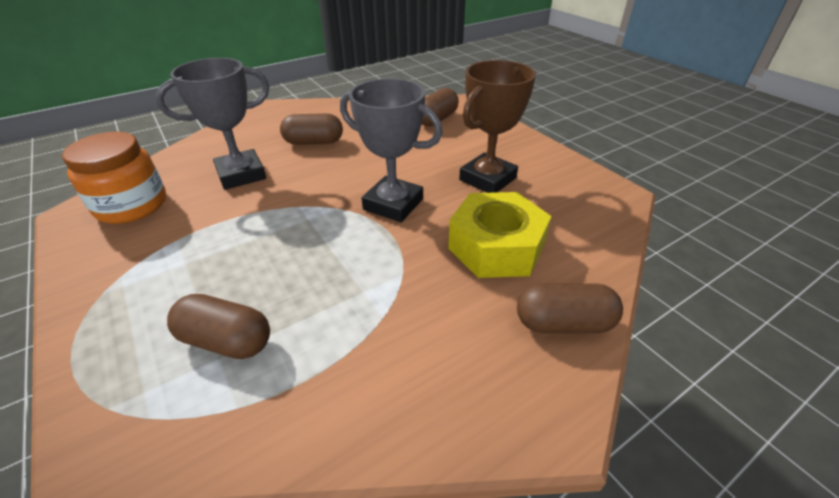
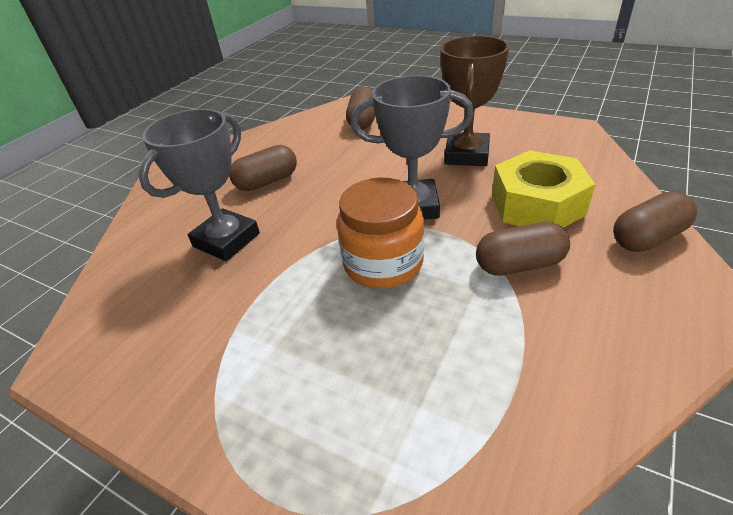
camera: 25 degrees left, 0 degrees up
(132, 205) = (133, 322): orange jar -> orange jar (383, 263)
(226, 341) = (409, 390): brown capsule -> brown capsule (519, 265)

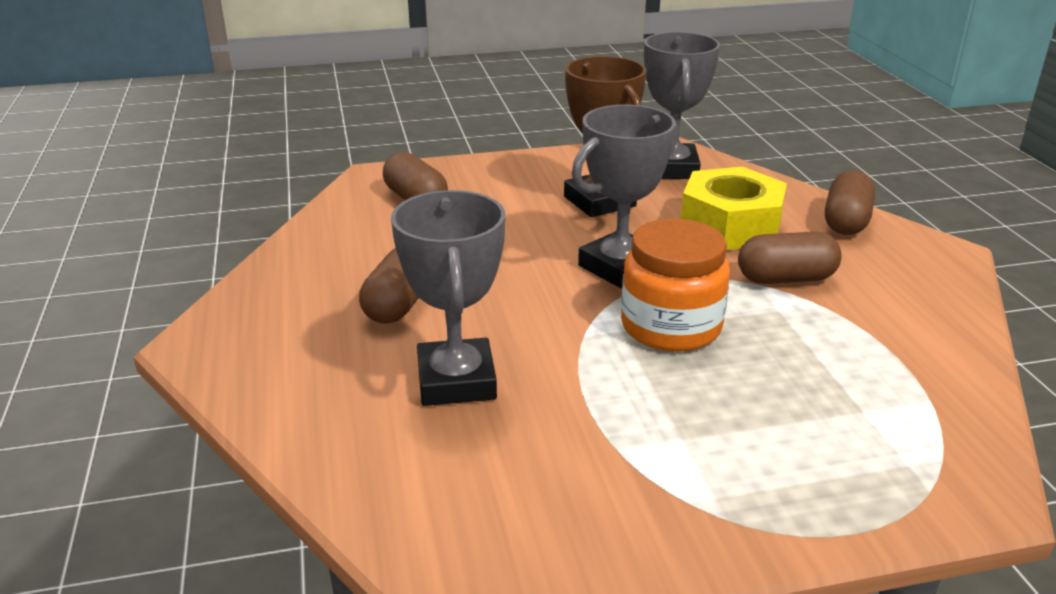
camera: 45 degrees left, 10 degrees down
(519, 265) = (786, 279): brown capsule -> brown capsule turned 45 degrees clockwise
(553, 145) = (671, 168): none -> grey trophy

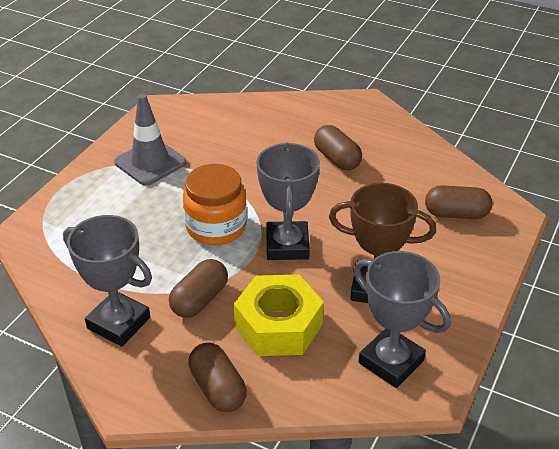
camera: 130 degrees right, 10 degrees up
(456, 381) = (258, 148): grey trophy -> grey trophy (118, 323)
(642, 470) = (150, 162): none -> grey traffic cone

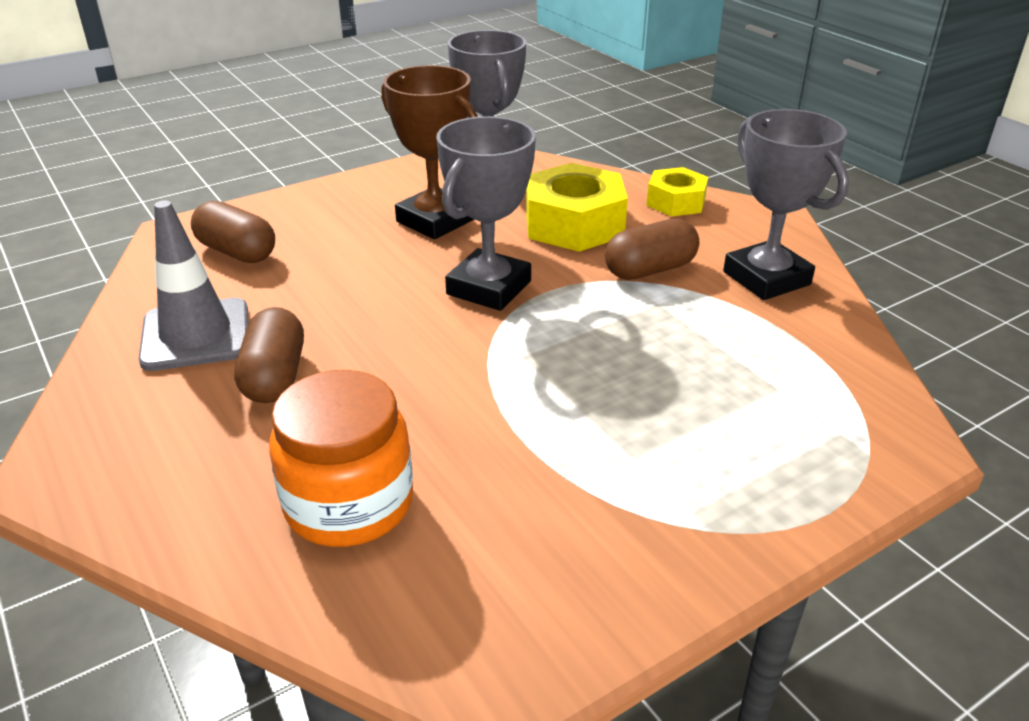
camera: 150 degrees left, 5 degrees down
(150, 162) = (612, 501): grey traffic cone -> grey traffic cone (196, 335)
(216, 227) = (568, 341): orange jar -> orange jar (349, 503)
(217, 388) = (676, 202): brown capsule -> yellow nut

